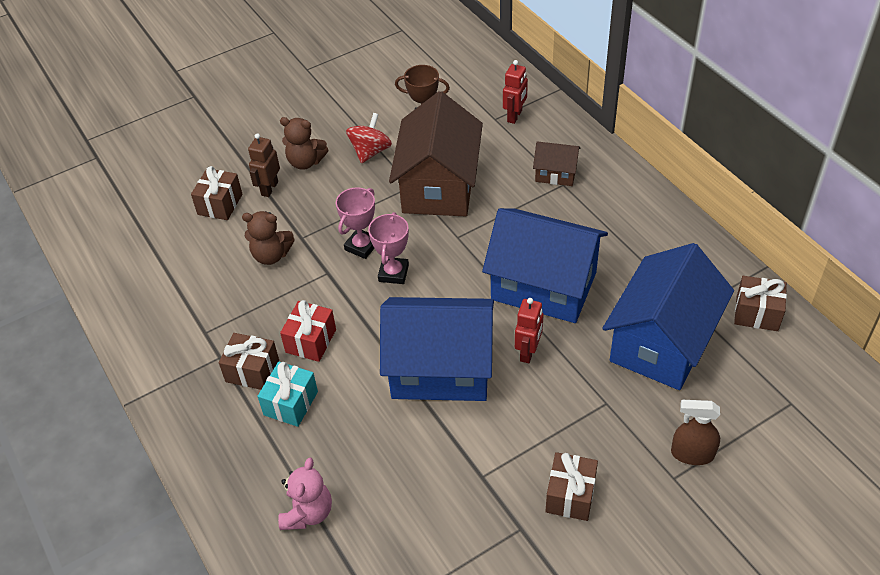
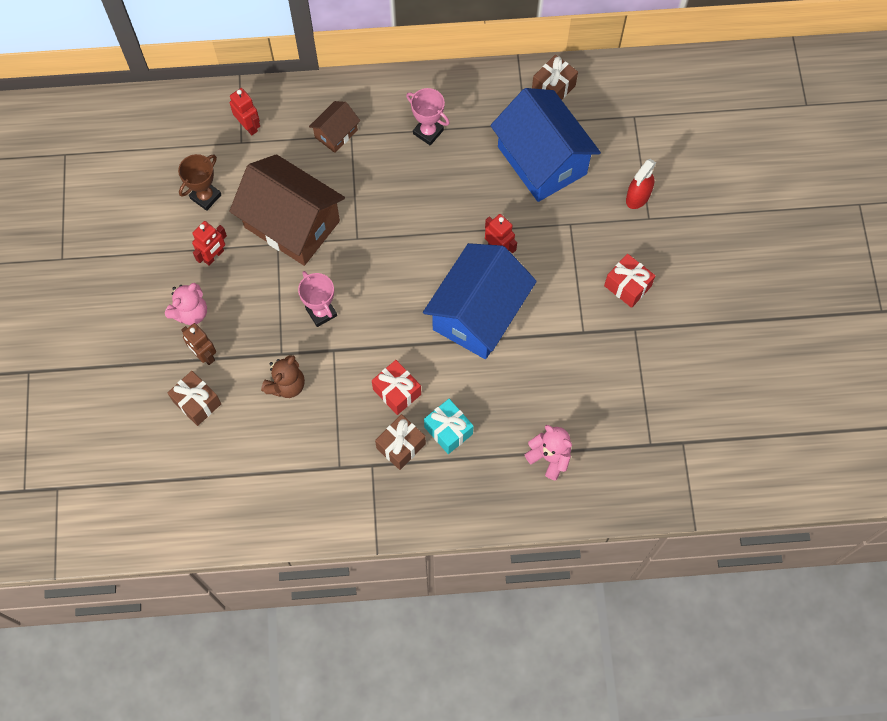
camera: 65 degrees left, 20 degrees up
(305, 162) = (191, 312): brown teddy bear -> pink teddy bear
(370, 151) = (214, 256): red spinning top -> red robot
(393, 273) = (365, 302): pink trophy -> pink trophy (428, 132)
(544, 286) = (444, 205): blue house -> none
(570, 495) = (627, 286): brown gift -> red gift
(692, 454) = (638, 197): brown spray bottle -> red spray bottle

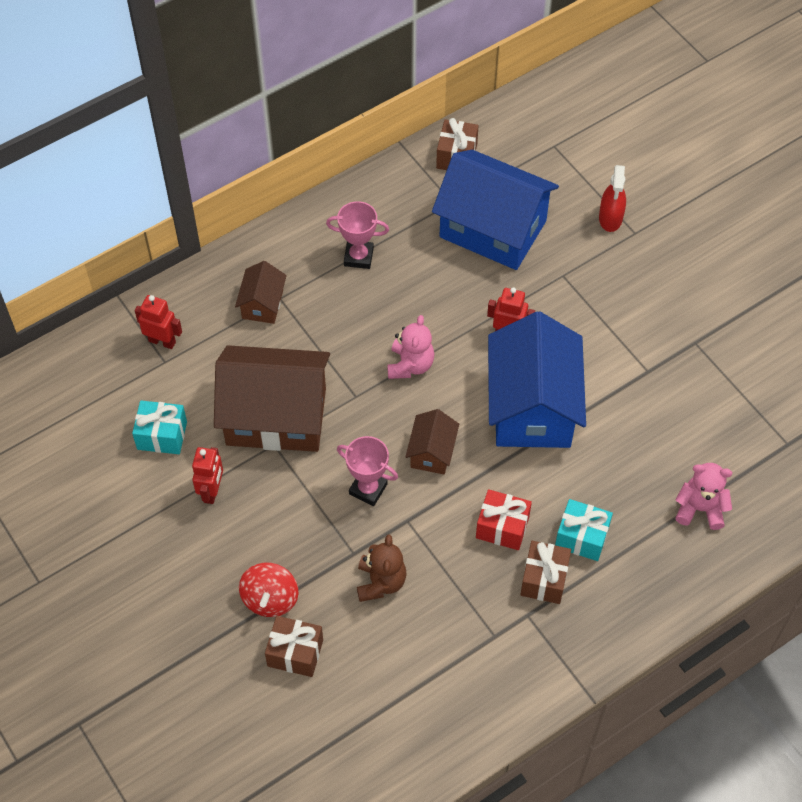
camera: 30 degrees left, 10 degrees down
(191, 312) = (225, 563): pink teddy bear -> pink teddy bear (410, 365)
(204, 355) = (270, 599): brown robot -> red spinning top
(205, 196) = (162, 435): brown trophy -> turquoise gift
(383, 309) = (432, 452): none -> brown house
(627, 286) = (659, 306): red gift -> none

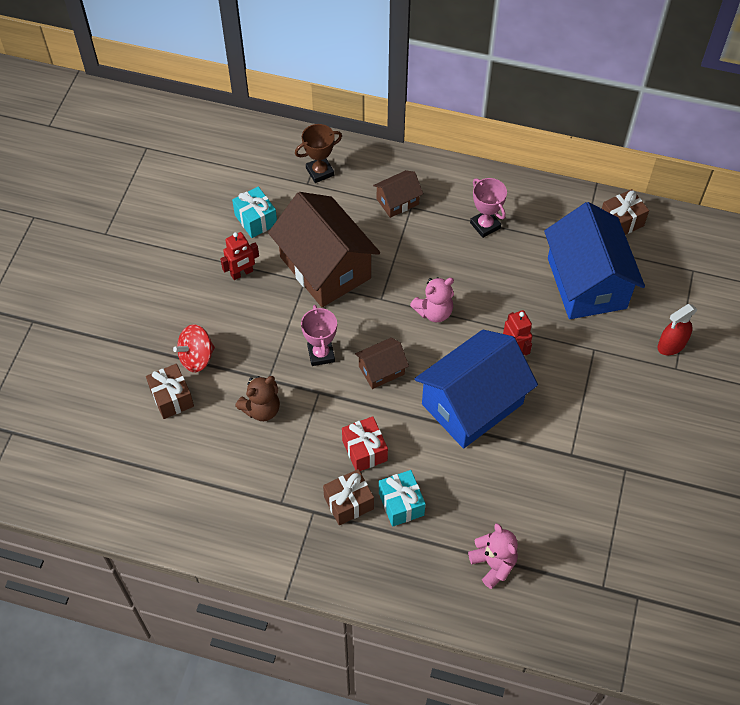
camera: 50 degrees right, 0 degrees up
(162, 341) = (320, 172): red robot -> brown trophy

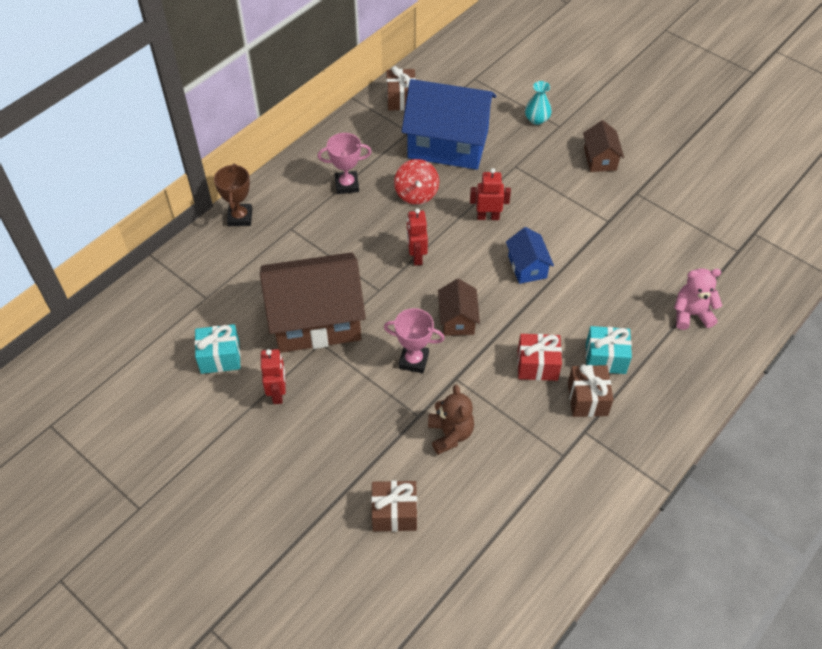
camera: 65 degrees left, 5 degrees down
(196, 357) = (357, 471): red spinning top -> red spinning top (416, 194)
(320, 172) = (199, 282): brown trophy -> brown trophy (240, 217)
(397, 201) = (277, 236): brown house -> brown house (600, 159)
(434, 312) = (416, 256): pink teddy bear -> red robot
(472, 404) = (527, 267): blue house -> blue house, size x0.47
(671, 345) = (536, 119): red spray bottle -> turquoise vase

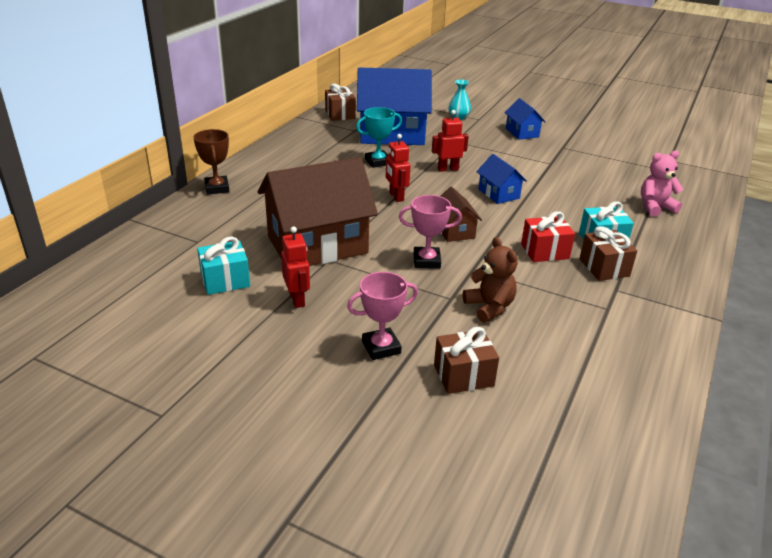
camera: 15 degrees left, 20 degrees down
(347, 185) = (312, 162): pink trophy -> pink trophy (381, 347)
(416, 194) = (378, 162): red spinning top -> turquoise trophy
(600, 159) = (522, 133): brown house -> blue house

